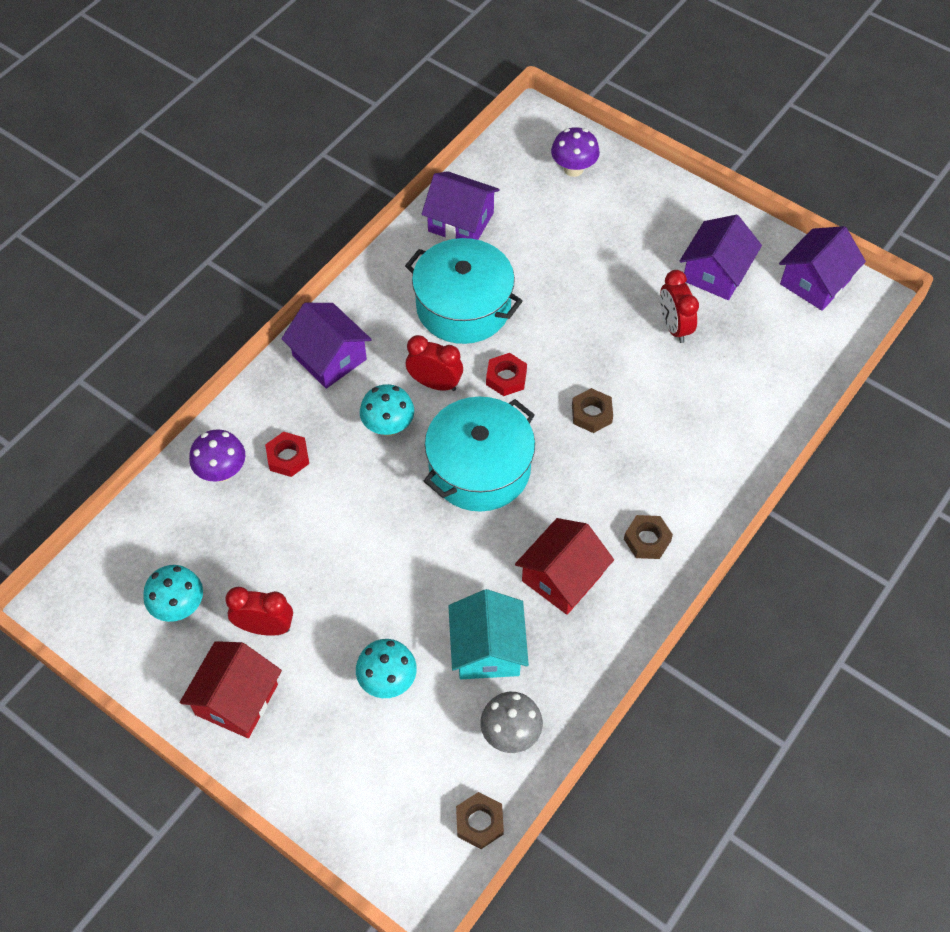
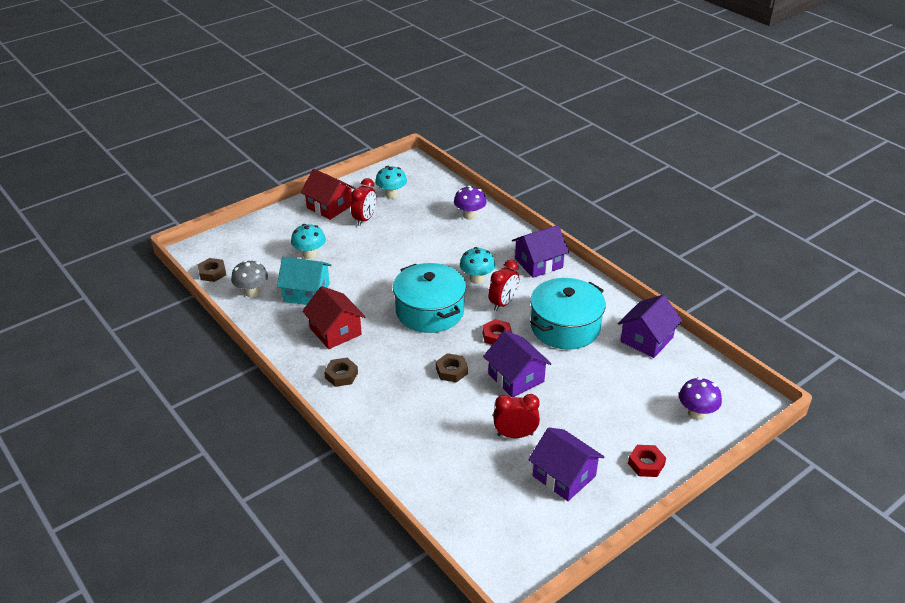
camera: 105 degrees right, 20 degrees down
(288, 457) = (470, 239): red nut -> red nut (646, 464)
(815, 282) = (537, 544): purple house -> purple house (516, 377)

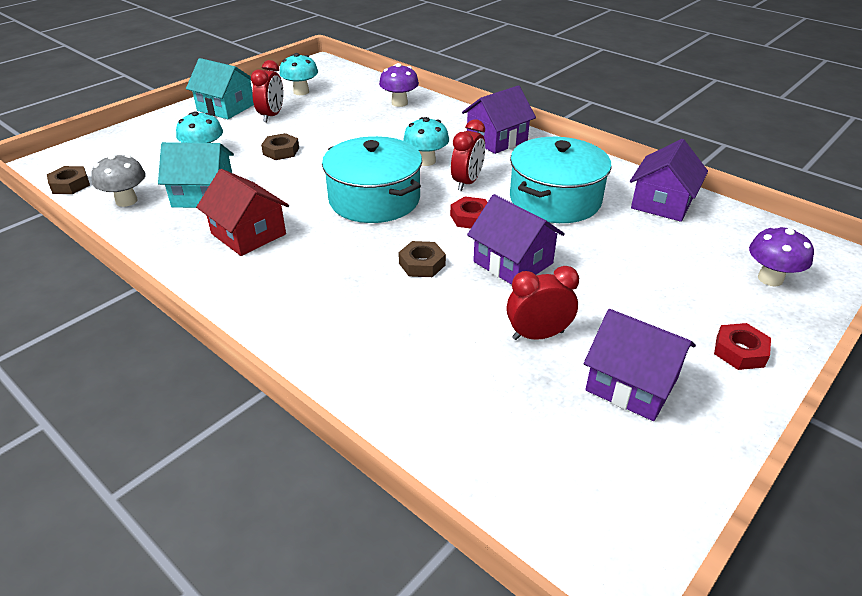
camera: 10 degrees left, 0 degrees up
(329, 206) = (226, 108): red house -> turquoise house
(341, 375) = (264, 286): brown nut -> brown nut (281, 151)

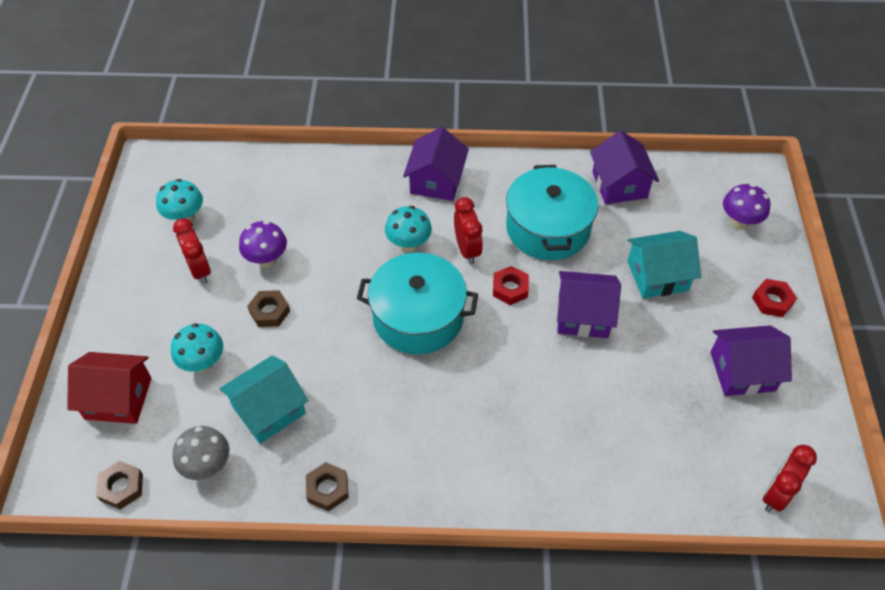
camera: 40 degrees left, 15 degrees up
(226, 108) = (136, 287): turquoise house -> turquoise house (657, 276)
(248, 234) = (364, 424): red house -> red house (118, 398)
(399, 103) = (301, 179): purple mushroom -> purple mushroom (267, 259)
(422, 264) = (526, 361): brown nut -> brown nut (327, 489)
(538, 335) = (660, 371): red clock -> red clock (776, 494)

